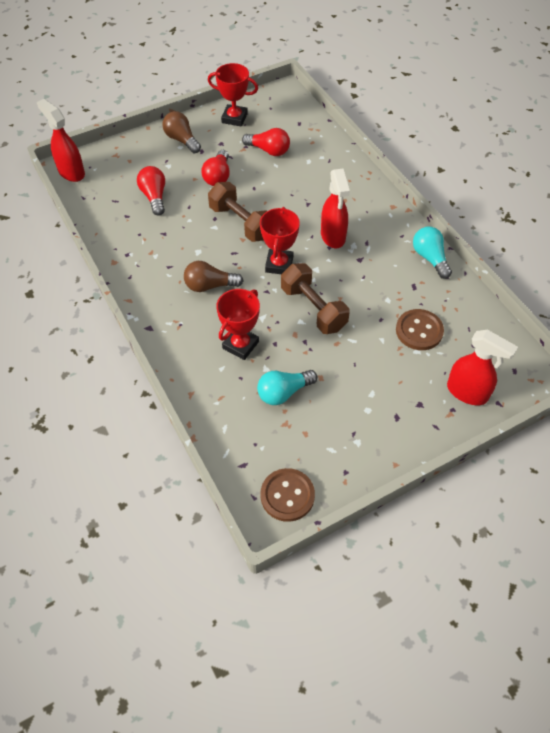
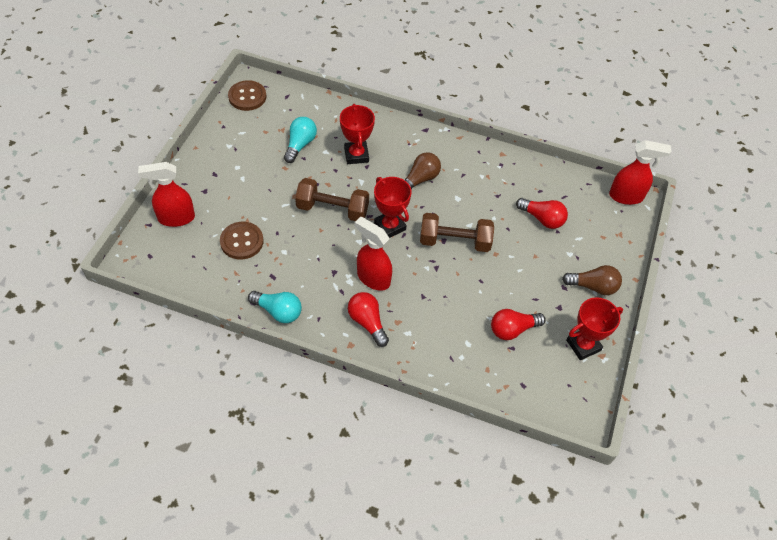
camera: 135 degrees right, 0 degrees up
(218, 176) = (520, 271): red light bulb -> red light bulb (367, 322)

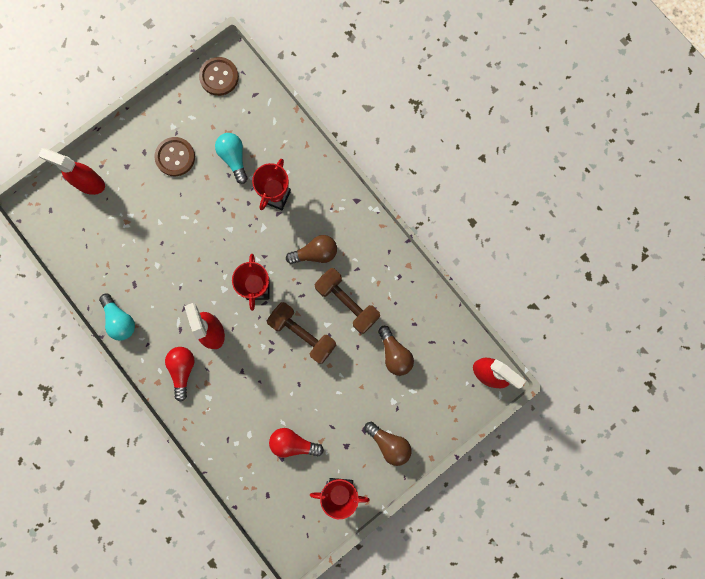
camera: 35 degrees right, 25 degrees up
(242, 241) = (128, 236): brown button -> brown button (175, 157)
(300, 145) = (234, 158): turquoise light bulb -> turquoise light bulb turned 75 degrees counterclockwise
(332, 209) = (220, 244): brown dumbbell -> brown dumbbell (347, 302)
(542, 219) = (394, 354): red light bulb -> brown light bulb

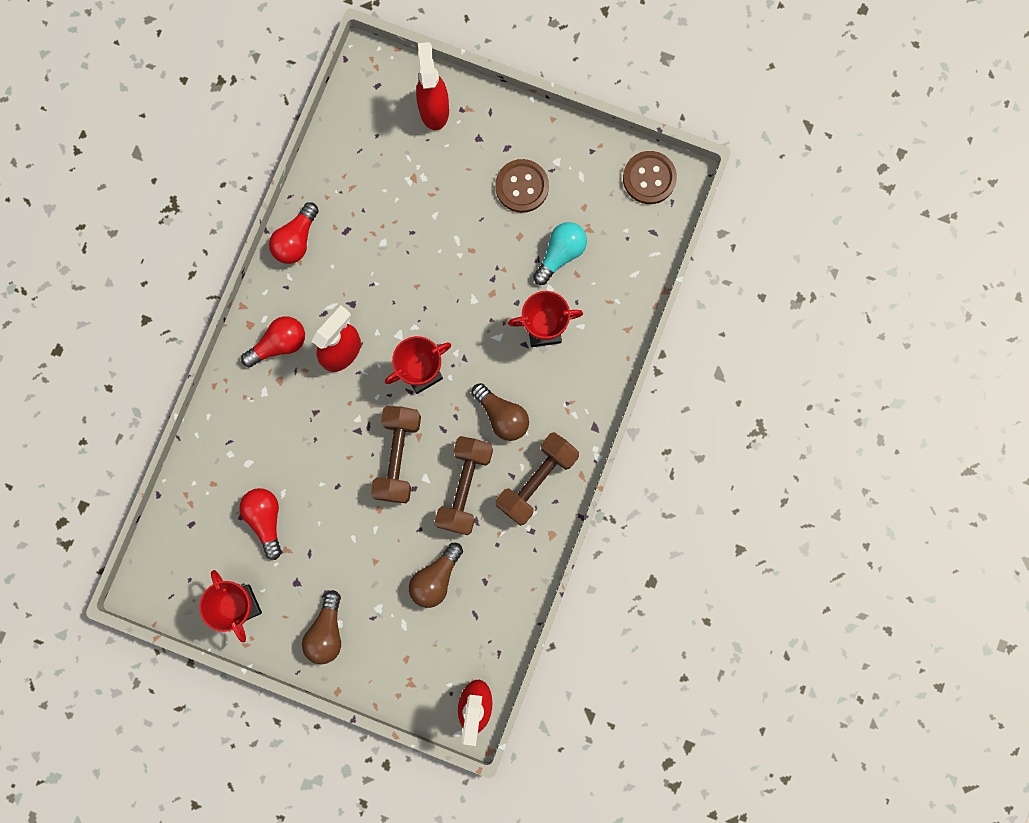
camera: 60 degrees right, 0 degrees up
(120, 320) = (296, 240): turquoise light bulb -> red light bulb
(369, 255) = (536, 480): none -> brown dumbbell

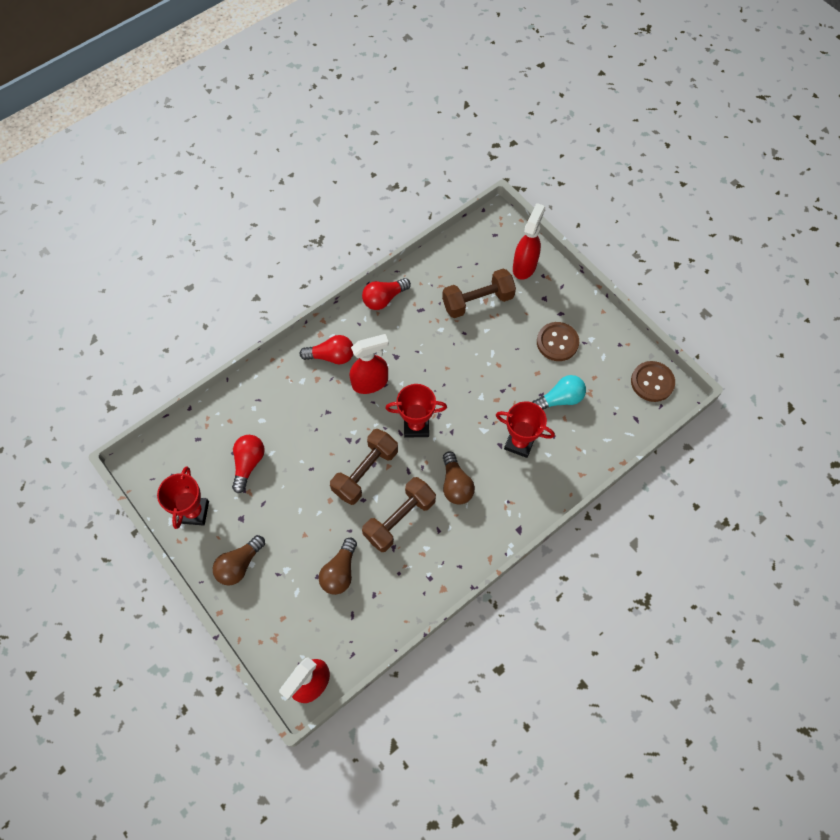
camera: 30 degrees right, 15 degrees down
(436, 578) = (340, 572): brown light bulb -> brown light bulb turned 45 degrees counterclockwise
(536, 480) = (454, 543): brown dumbbell -> brown dumbbell (477, 301)

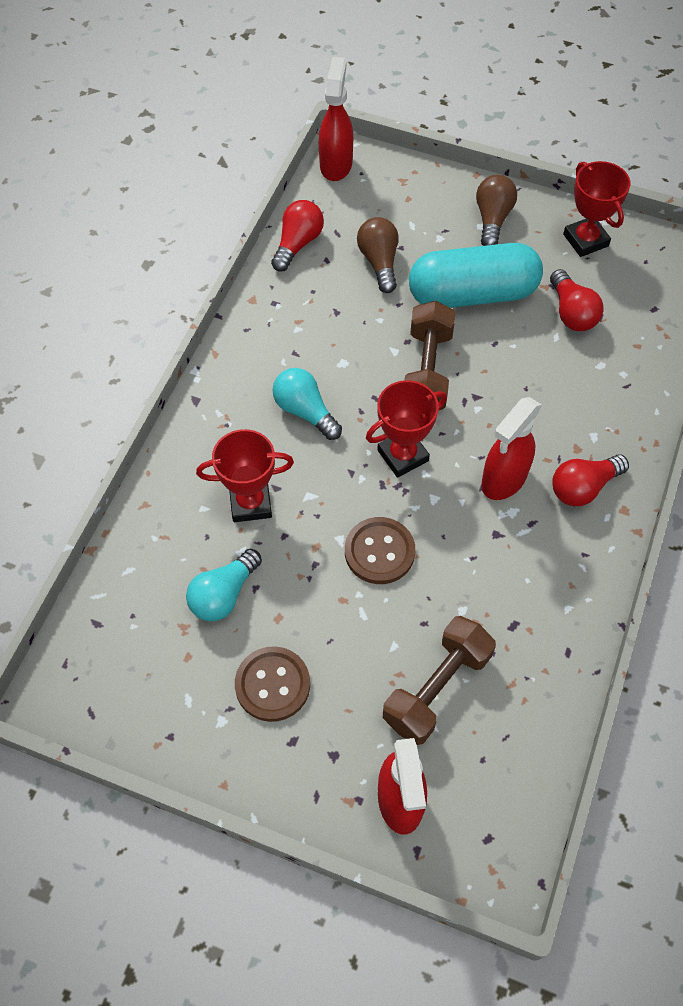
camera: 150 degrees right, 5 degrees down
(298, 512) = (472, 294): none -> turquoise capsule
(384, 299) = (579, 613): red light bulb -> red light bulb (297, 244)
(399, 519) = (349, 342): brown dumbbell -> none
(455, 484) = (305, 411): brown light bulb -> turquoise light bulb
(652, 382) = (92, 696): brown button -> brown button (379, 552)

